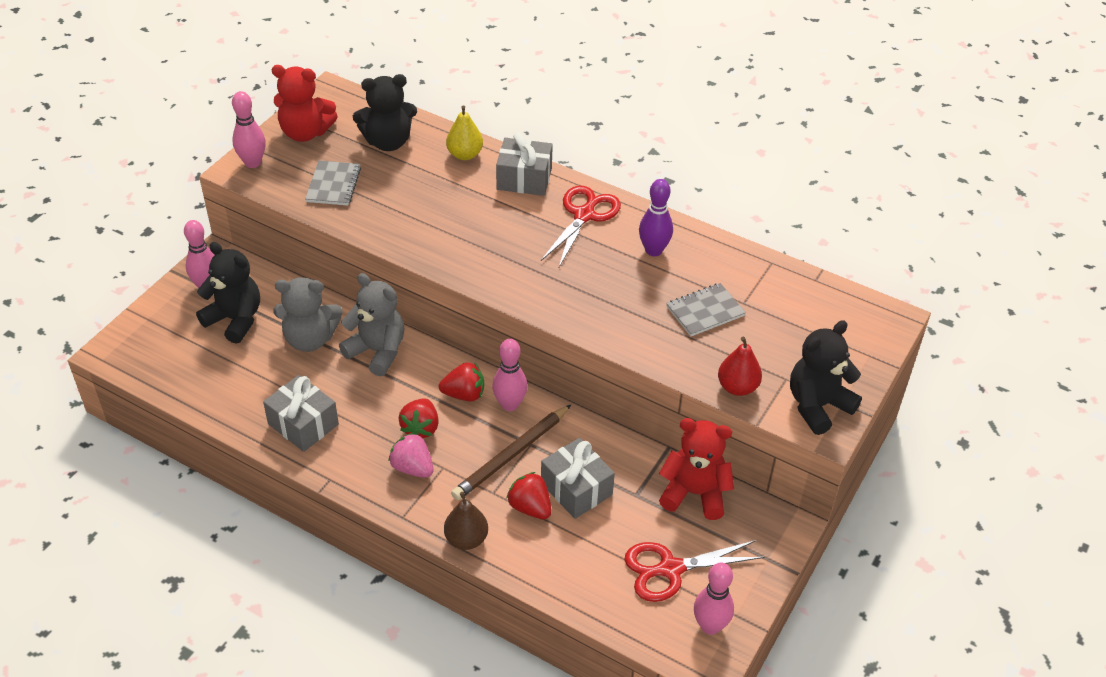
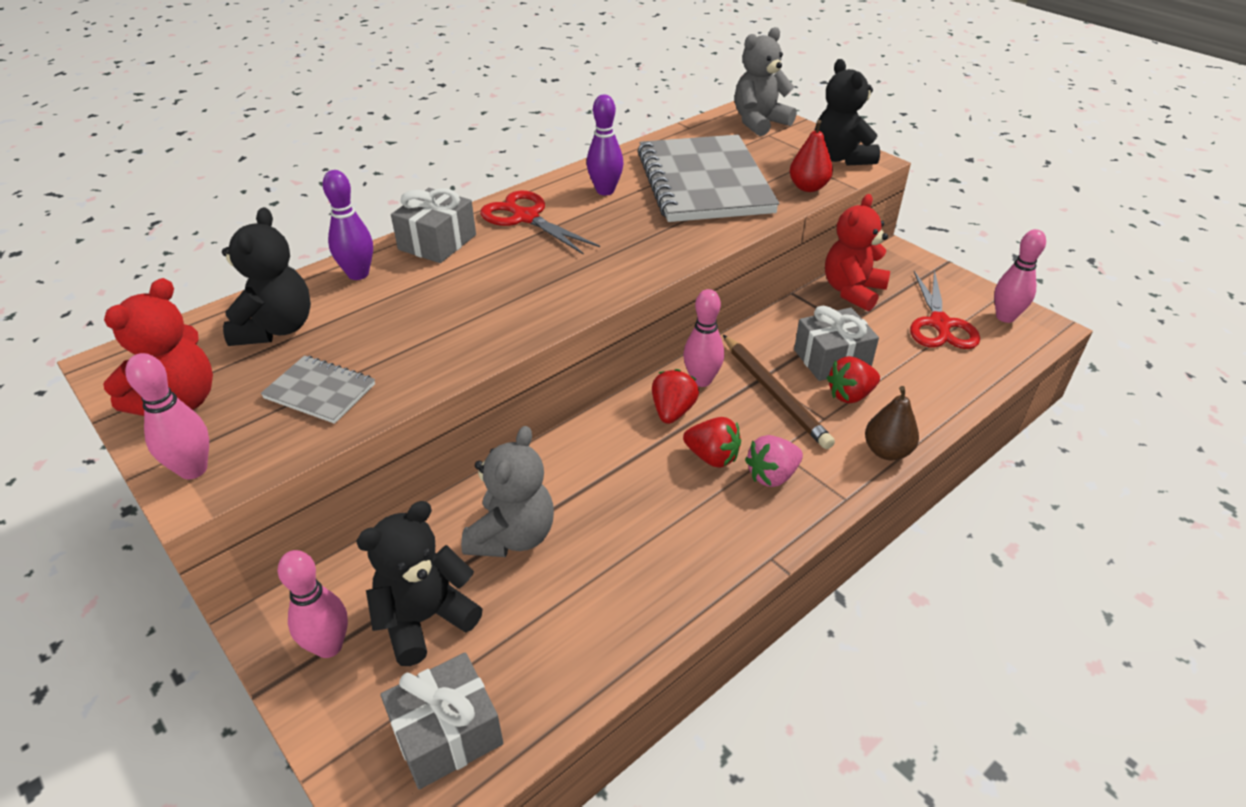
camera: 70 degrees left, 5 degrees down
(303, 424) = (667, 570): grey gift -> grey gift (447, 733)
(377, 351) = (569, 472): grey teddy bear -> grey teddy bear (759, 123)
(464, 154) = (358, 274): yellow pear -> purple bowling pin
(705, 311) = (704, 182): grey notebook -> grey notebook, size x2.26

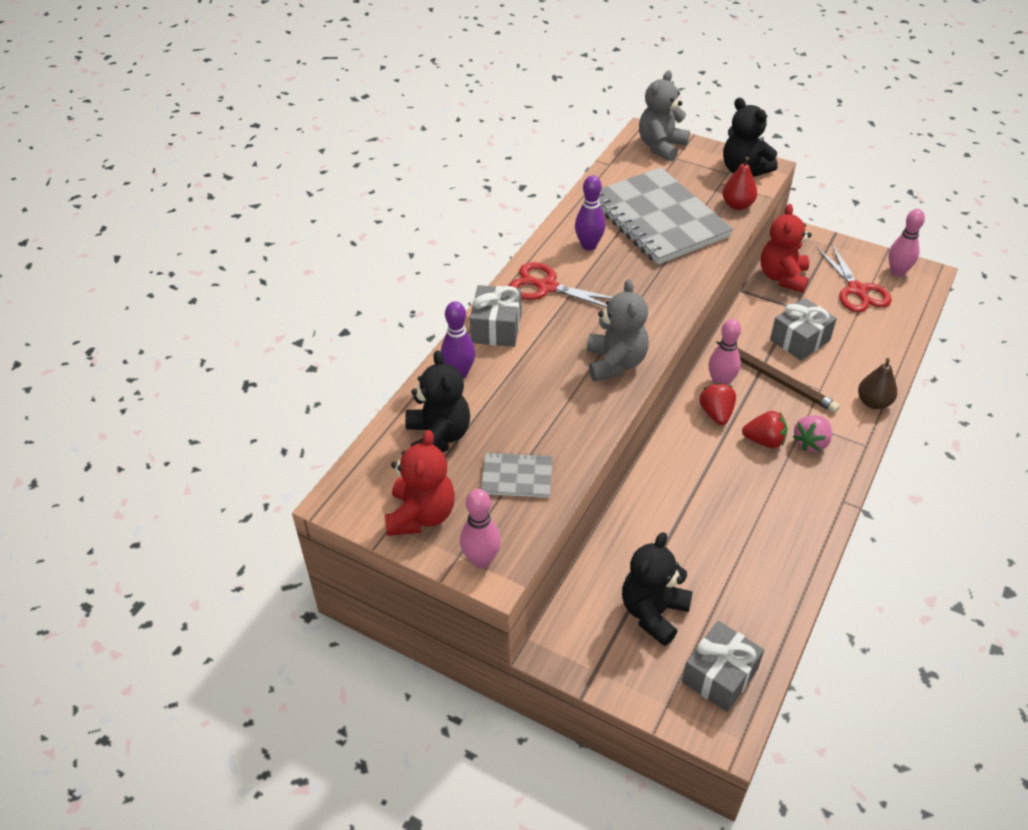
camera: 20 degrees left, 5 degrees up
(329, 646) = (604, 651): pink bowling pin -> none
(512, 536) = (670, 539): grey teddy bear -> grey teddy bear (615, 363)
(850, 395) = (827, 366): red strawberry -> none

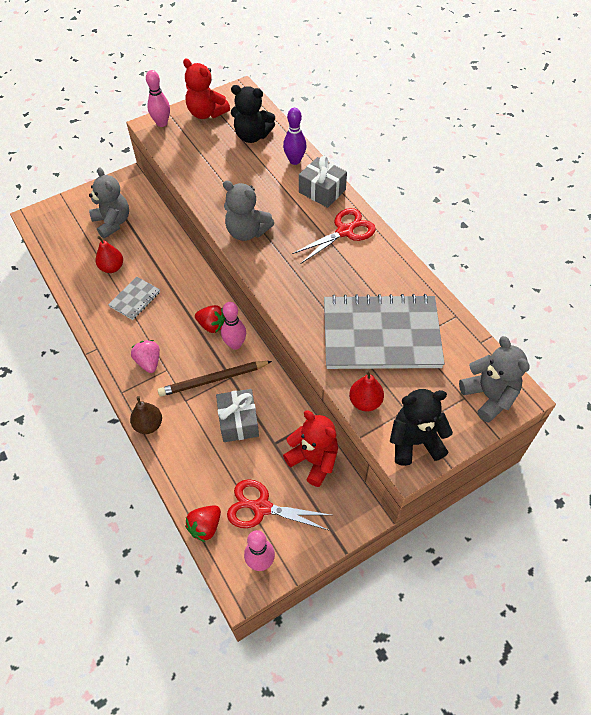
camera: 120 degrees right, 10 degrees up
(517, 477) = (199, 154): grey notebook -> grey notebook (135, 299)
(589, 245) = (375, 275): purple bowling pin -> none
(653, 612) = (112, 222): black teddy bear -> grey teddy bear
(719, 675) = (59, 229): grey gift -> none
(726, 561) = (112, 267): none -> red pear
(764, 441) = (171, 337): red strawberry -> red strawberry (205, 527)

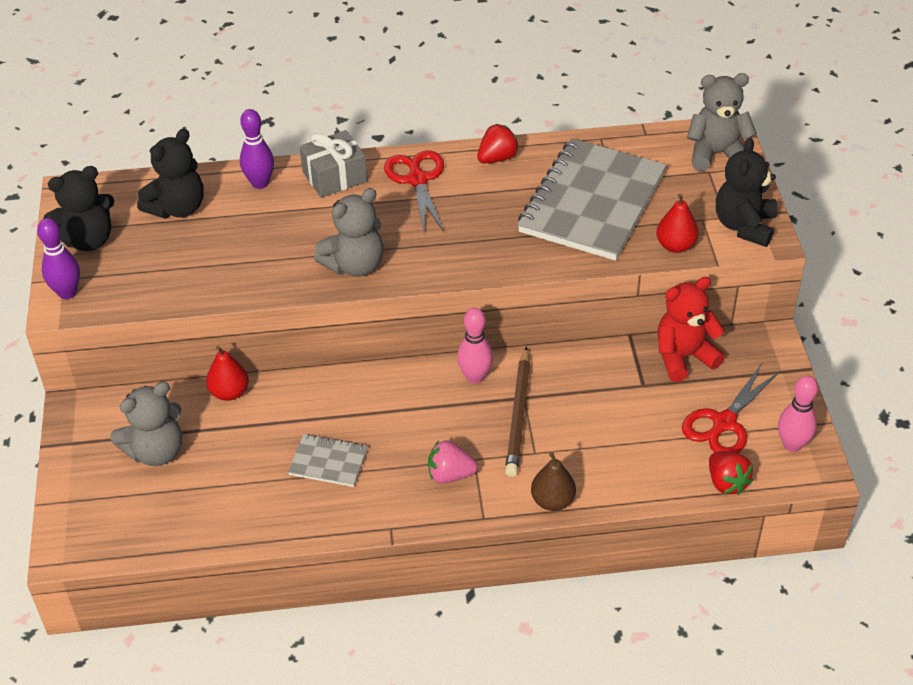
camera: 65 degrees left, 10 degrees down
(112, 222) = (156, 451): grey teddy bear -> grey teddy bear turned 150 degrees clockwise
(112, 267) = (249, 474): red pear -> red pear (229, 392)
(135, 299) = (328, 462): grey notebook -> grey notebook turned 45 degrees counterclockwise
(162, 123) = (67, 293): pink bowling pin -> purple bowling pin
(206, 113) = (88, 240): red teddy bear -> black teddy bear
(212, 325) = (429, 391): red strawberry -> red strawberry (497, 158)
(238, 421) = (595, 409): grey gift -> none

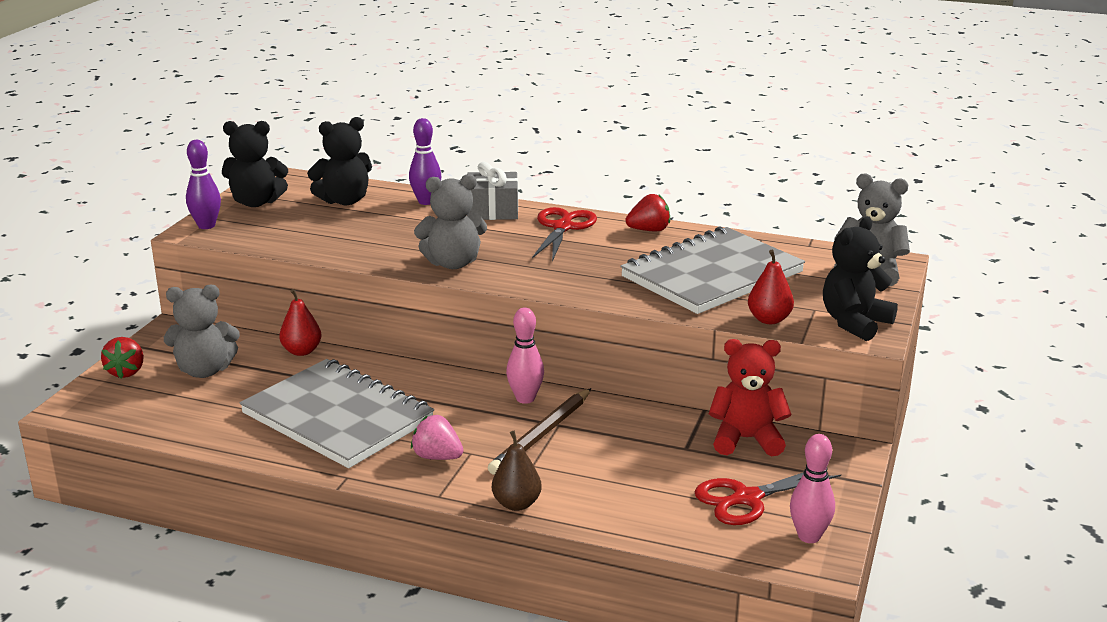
camera: 25 degrees right, 20 degrees down
(328, 462) = (337, 417): grey notebook -> grey notebook, size x2.26
(726, 483) = (709, 544): red strawberry -> red strawberry (126, 372)

